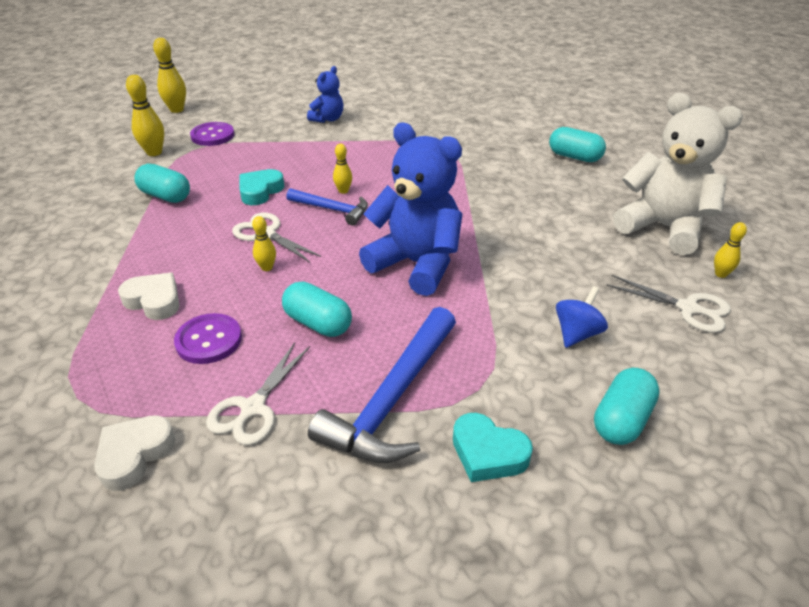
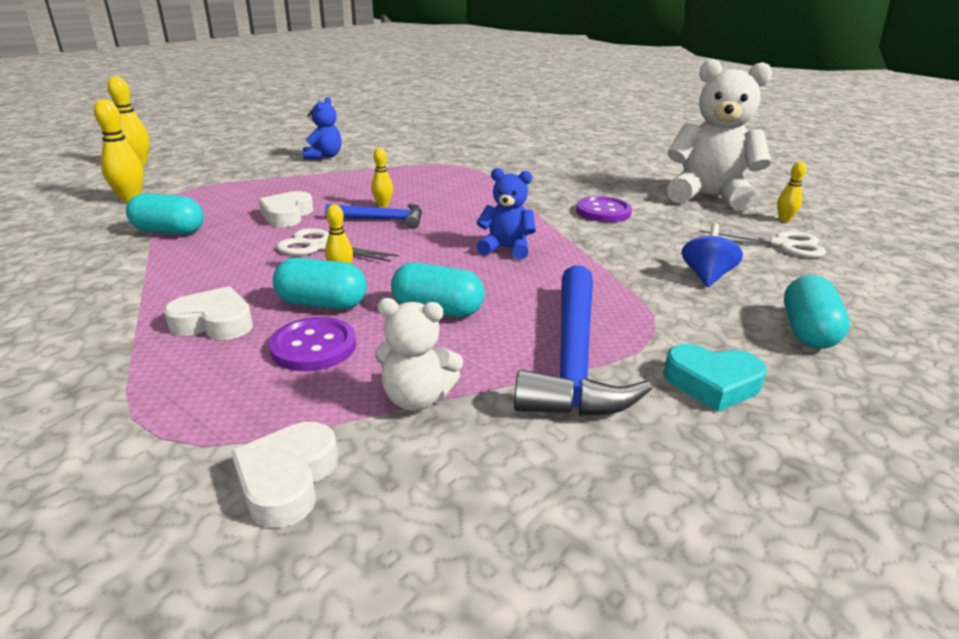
camera: 20 degrees left, 10 degrees down
(212, 135) = (197, 179): purple button -> purple button (603, 212)
(253, 408) = (417, 398): white scissors -> white teddy bear
(260, 191) = (287, 215): turquoise heart -> white heart
(416, 264) = (506, 249): blue teddy bear -> blue teddy bear, size x0.51
(574, 157) = (590, 160): turquoise capsule -> turquoise capsule (322, 304)

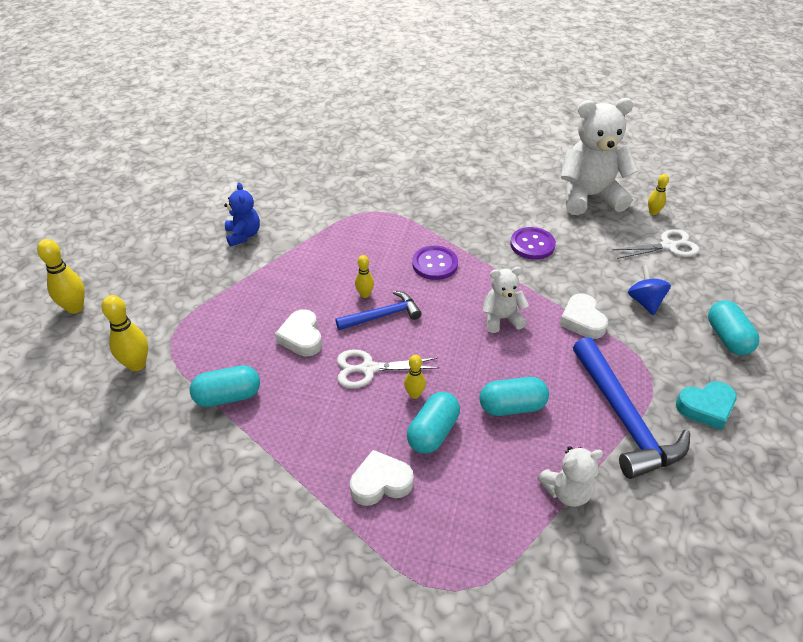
camera: 25 degrees left, 15 degrees up
(287, 480) = (554, 583): white heart -> white heart (582, 320)
(313, 346) = (468, 476): purple button -> purple button (435, 264)
(322, 304) = (433, 432): turquoise capsule -> turquoise capsule turned 45 degrees counterclockwise
(506, 249) = (501, 319): blue teddy bear -> white teddy bear

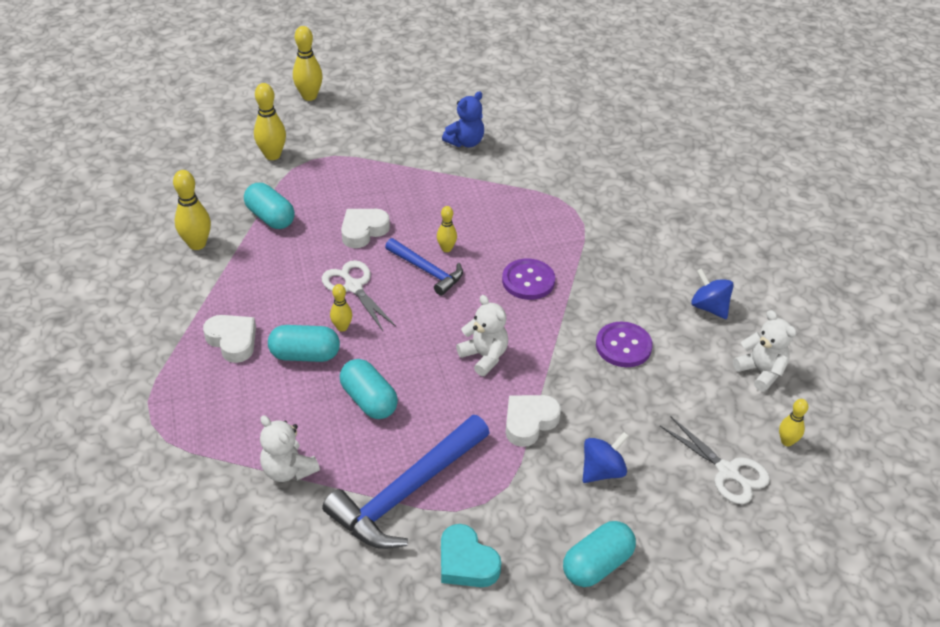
camera: 60 degrees right, 0 degrees up
(218, 469) = (197, 244): none -> yellow bowling pin
(518, 193) = (709, 307): none -> blue spinning top
(589, 197) = (760, 371): white teddy bear -> white teddy bear, size x0.51

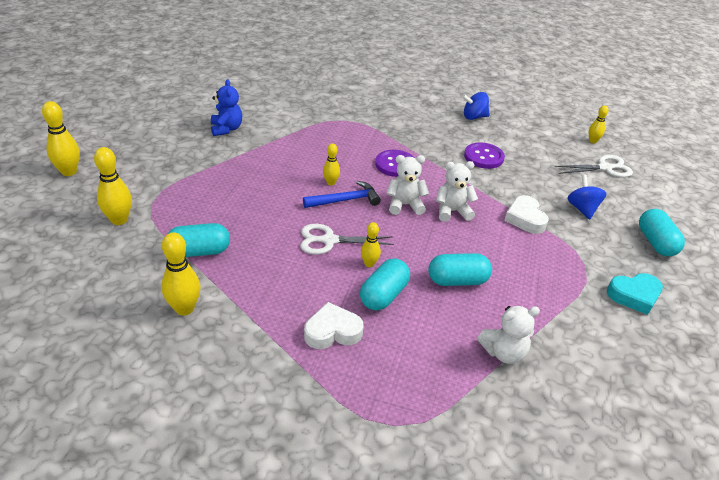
camera: 60 degrees left, 5 degrees down
(363, 231) = (271, 211): white heart -> none
(406, 492) = (559, 298): blue hammer -> none
(760, 371) = (536, 125): white teddy bear -> white teddy bear (405, 205)

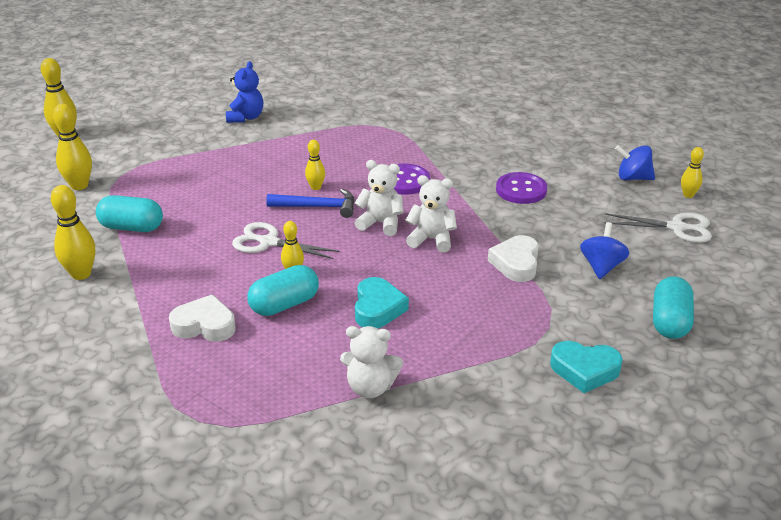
camera: 25 degrees right, 5 degrees down
(457, 280) = (377, 308): turquoise capsule -> turquoise heart
(474, 117) = (547, 145): blue spinning top -> blue spinning top (633, 178)

